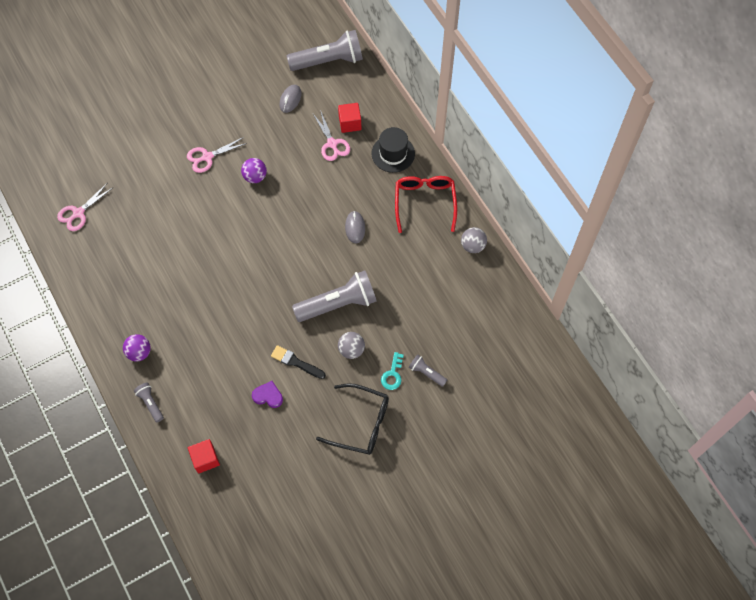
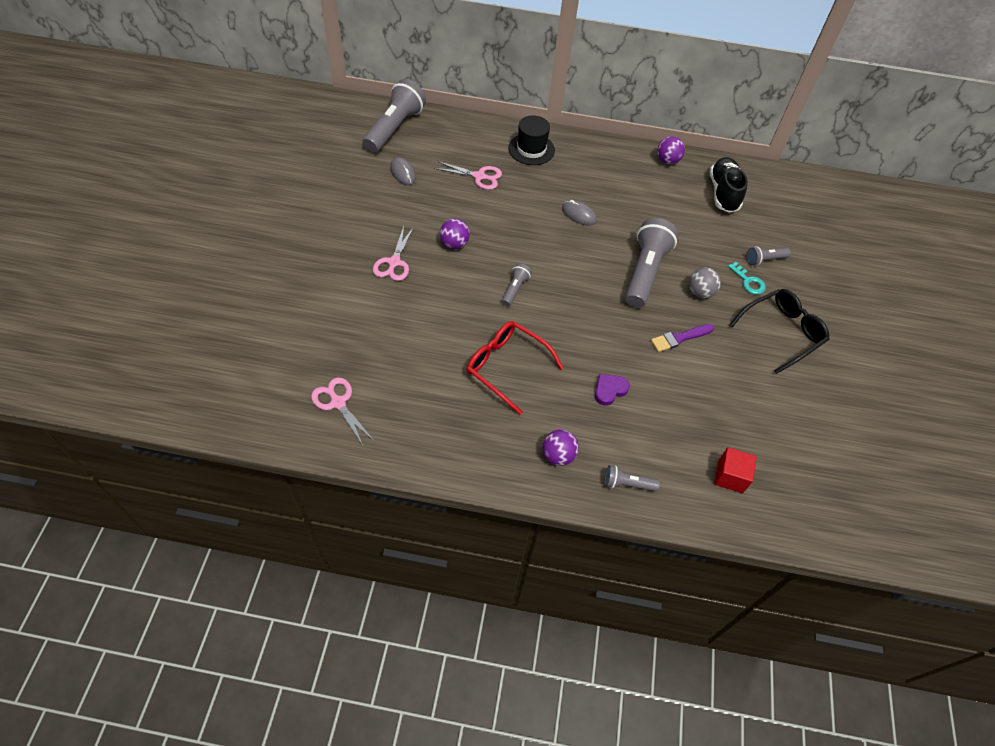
camera: 55 degrees left, 10 degrees down
(78, 213) = (338, 403): pink scissors -> pink scissors turned 150 degrees clockwise
(248, 238) = (515, 289): none -> grey flashlight
(268, 396) = (698, 381): purple heart -> purple heart (609, 390)
(296, 362) = (680, 338): black brush -> purple brush
(350, 123) = (471, 154): red cube -> none
(425, 202) = (598, 161): red glasses -> red glasses (506, 367)
(473, 246) = (667, 161): grey ball -> purple ball
(474, 304) = (723, 193): none -> black shoe

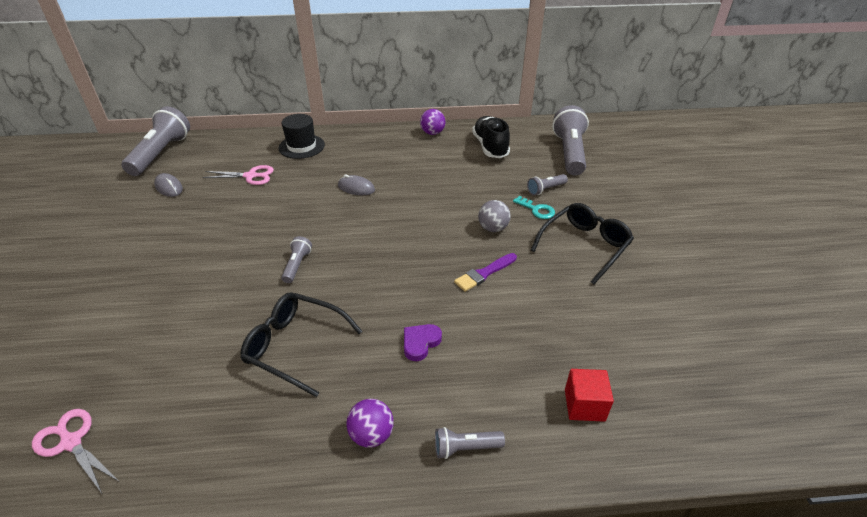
camera: 10 degrees left, 15 degrees down
(394, 262) = (156, 268): pink scissors -> none
(454, 244) = (226, 237): purple ball -> none
(506, 367) = (295, 346): red glasses -> black glasses
(645, 272) = (433, 222): grey flashlight -> grey flashlight (569, 153)

